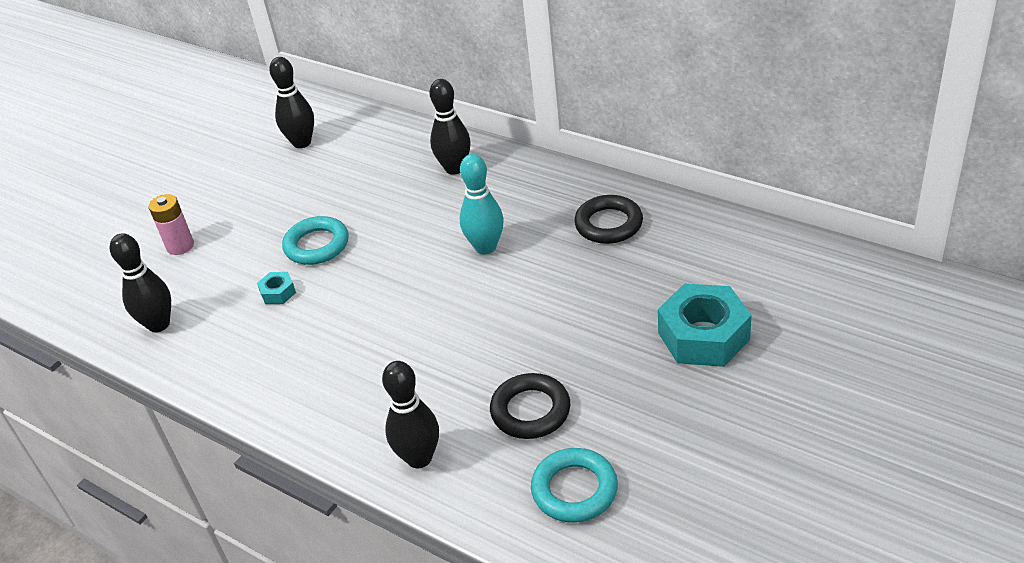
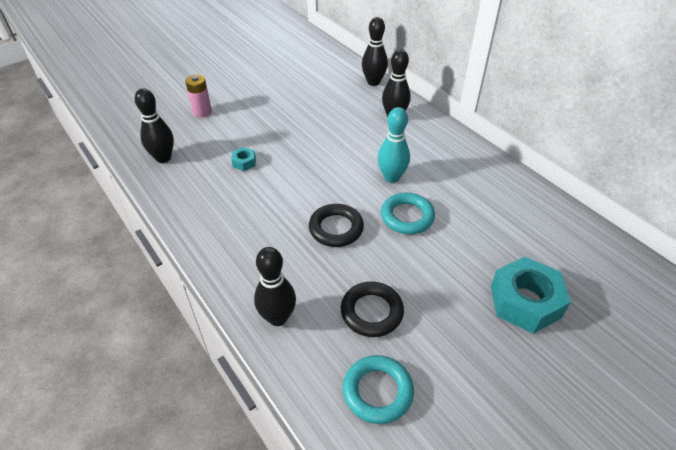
camera: 15 degrees right, 5 degrees up
(302, 143) = (306, 71): black bowling pin -> black bowling pin (373, 82)
(317, 245) = (283, 139): turquoise ring -> turquoise ring (407, 216)
(608, 224) = (484, 190): black ring -> black ring (336, 228)

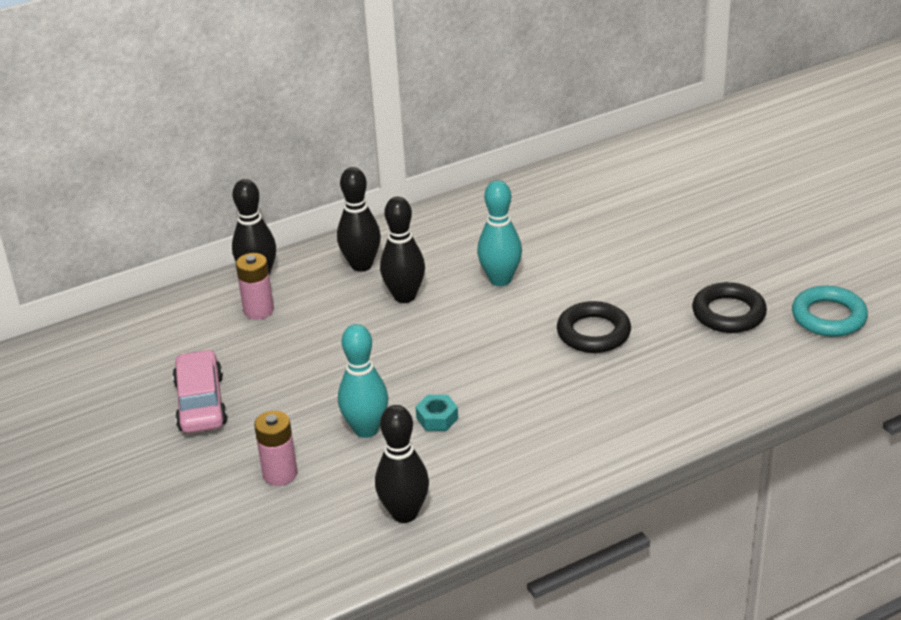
camera: 80 degrees left, 10 degrees down
(236, 136) = (366, 429): none -> turquoise bowling pin
(261, 80) = (201, 403): none -> pink car
(278, 317) = (738, 384): black bowling pin -> black bowling pin (404, 296)
(341, 86) = (258, 310): none -> pink battery
(407, 216) = (578, 274): turquoise ring -> none
(525, 301) = (713, 212): turquoise nut -> none

